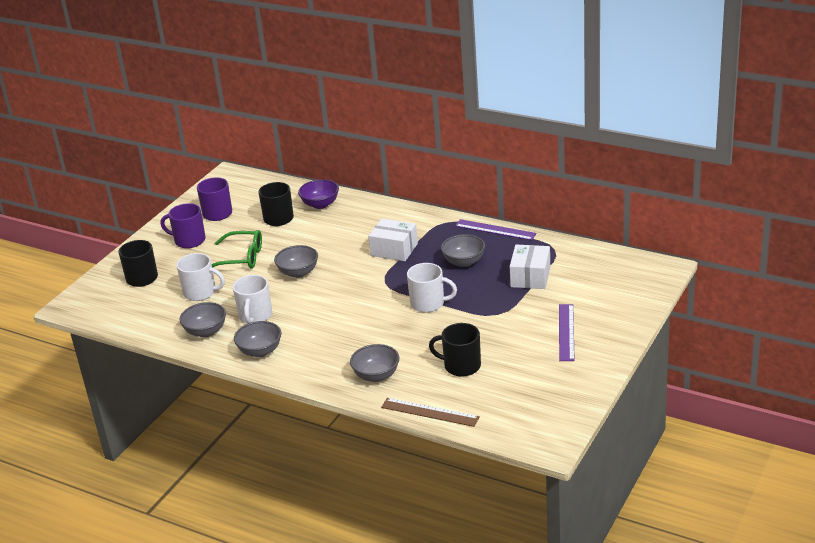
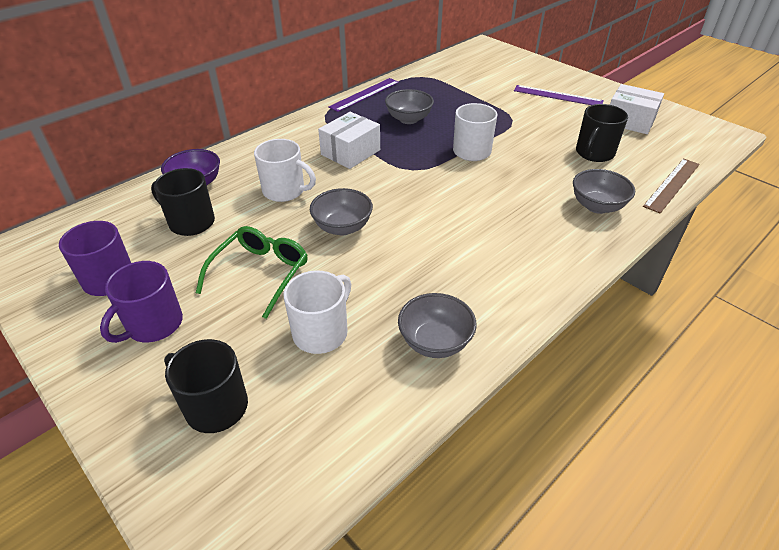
camera: 75 degrees left, 10 degrees up
(255, 316) = (422, 282): white mug -> white mug (285, 191)
(260, 351) = (512, 291): grey bowl -> none
(530, 277) = (460, 94): white box -> white box (630, 121)

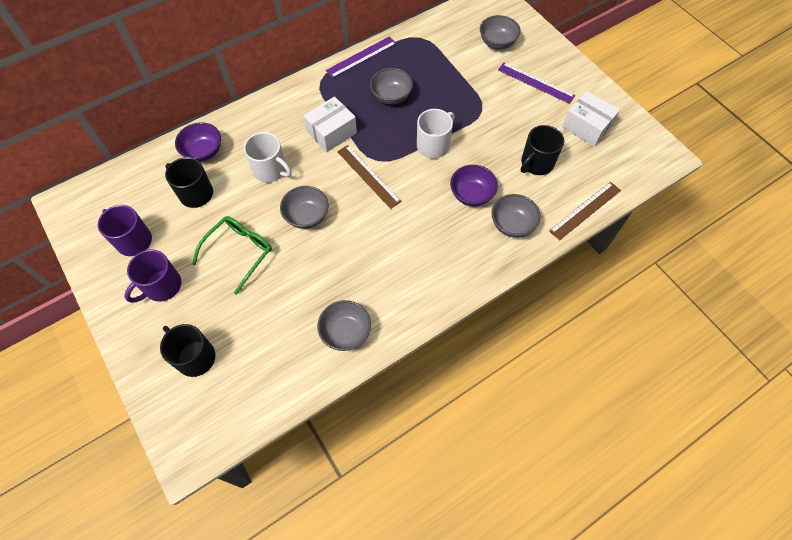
camera: 10 degrees right, 20 degrees up
(321, 332) = (271, 311): white mug -> none
(407, 183) = (368, 176): none -> brown ruler
(503, 73) = (497, 43): none -> grey bowl
(536, 186) = (471, 195): none -> purple bowl

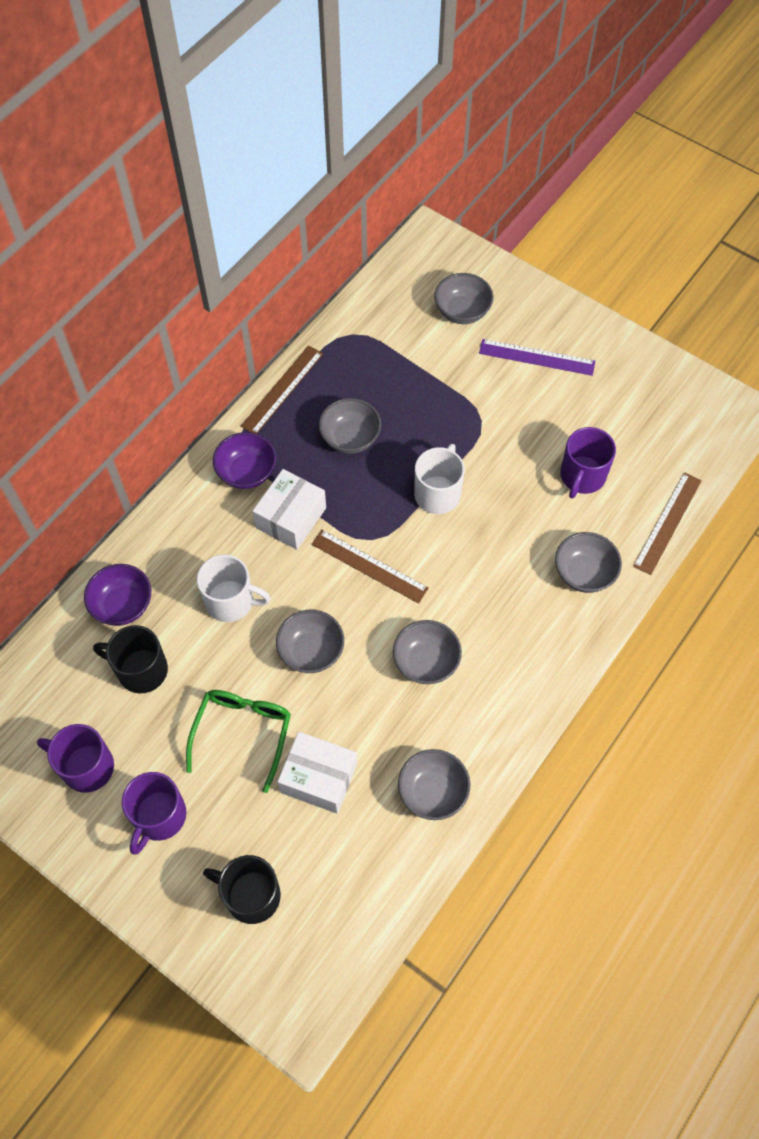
camera: 20 degrees left, 0 degrees up
(361, 57) = (282, 389): purple ruler -> brown ruler
(379, 247) = (426, 662): none -> grey bowl
(471, 195) = (516, 548): purple bowl -> purple bowl (247, 472)
(536, 163) = (582, 476): black mug -> purple mug
(587, 126) = (626, 402): white box -> white box (319, 778)

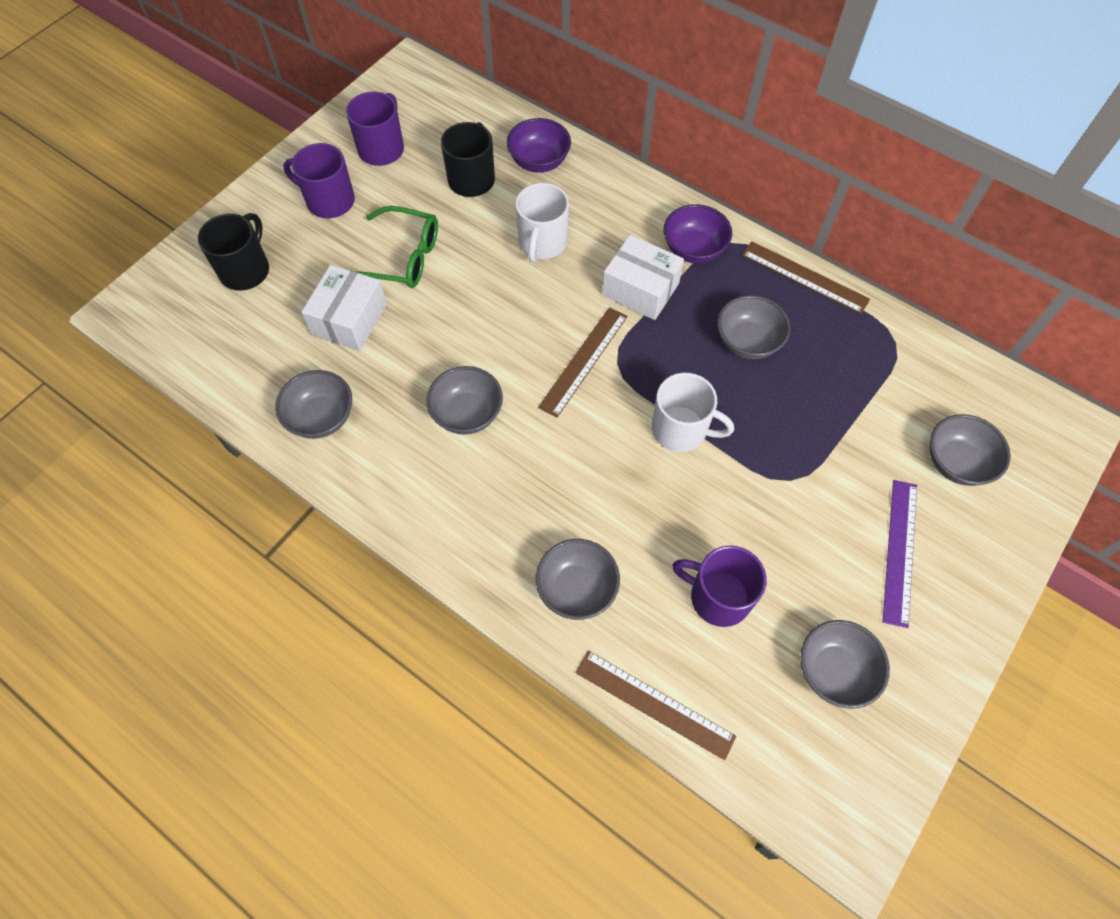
camera: 90 degrees right, 0 degrees up
(311, 651) = (485, 310): grey bowl -> grey bowl (834, 671)

